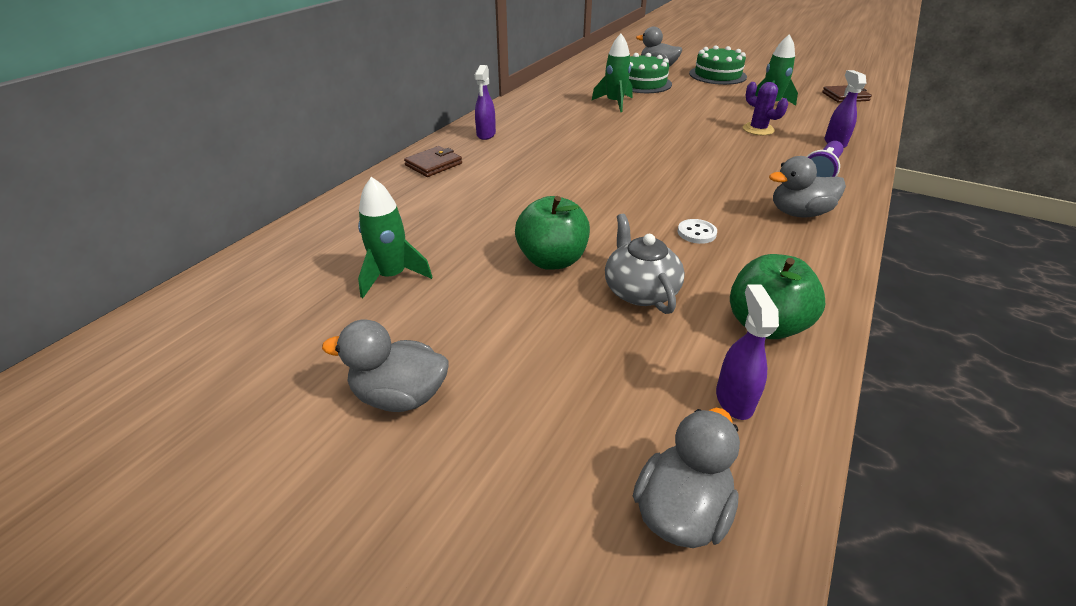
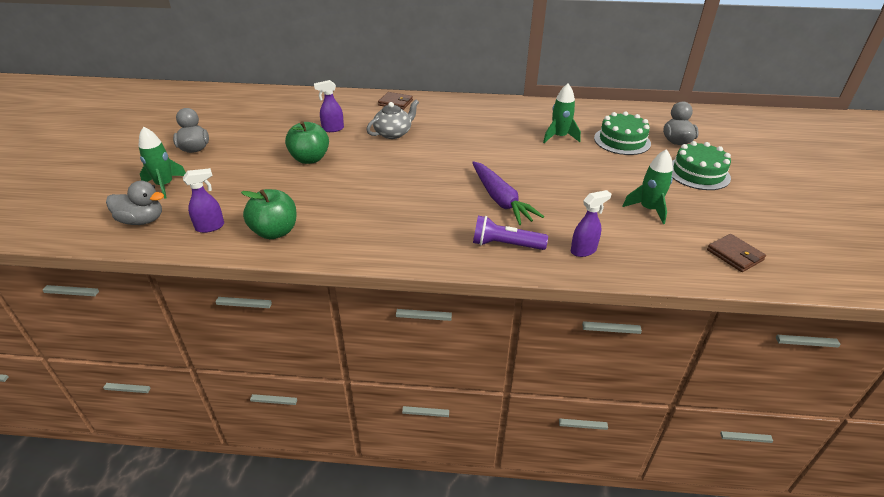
camera: 65 degrees right, 0 degrees up
(392, 276) = (275, 124): green rocket -> green rocket (165, 185)
(486, 135) = (451, 106): purple spray bottle -> purple spray bottle (332, 129)
(640, 291) = (292, 189): grey teapot -> grey teapot (393, 133)
(696, 233) = (367, 198): white button -> none
(731, 156) = (500, 200): none -> purple carrot
(758, 129) = (573, 207): purple cactus -> none
(799, 213) = (422, 237): grey duck -> none

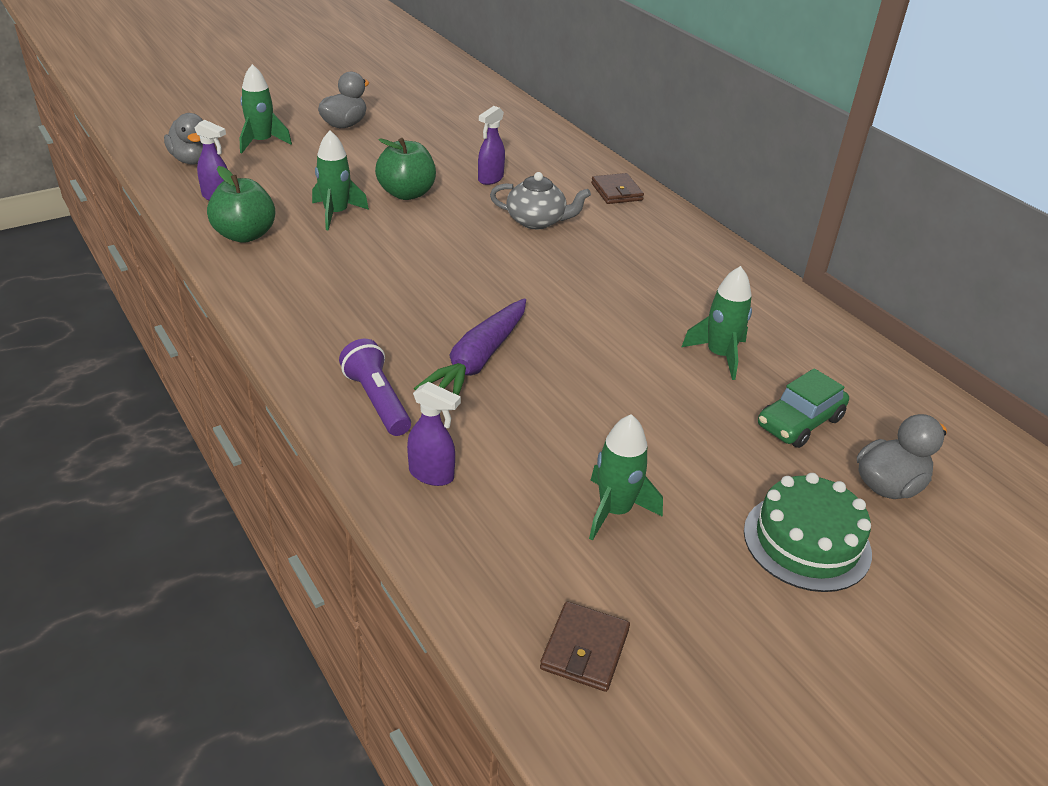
camera: 50 degrees right, 0 degrees up
(298, 190) = (336, 214): none -> green rocket
(332, 129) = (490, 179): purple spray bottle -> purple spray bottle turned 90 degrees counterclockwise
(622, 141) = (799, 422): green cake -> green car

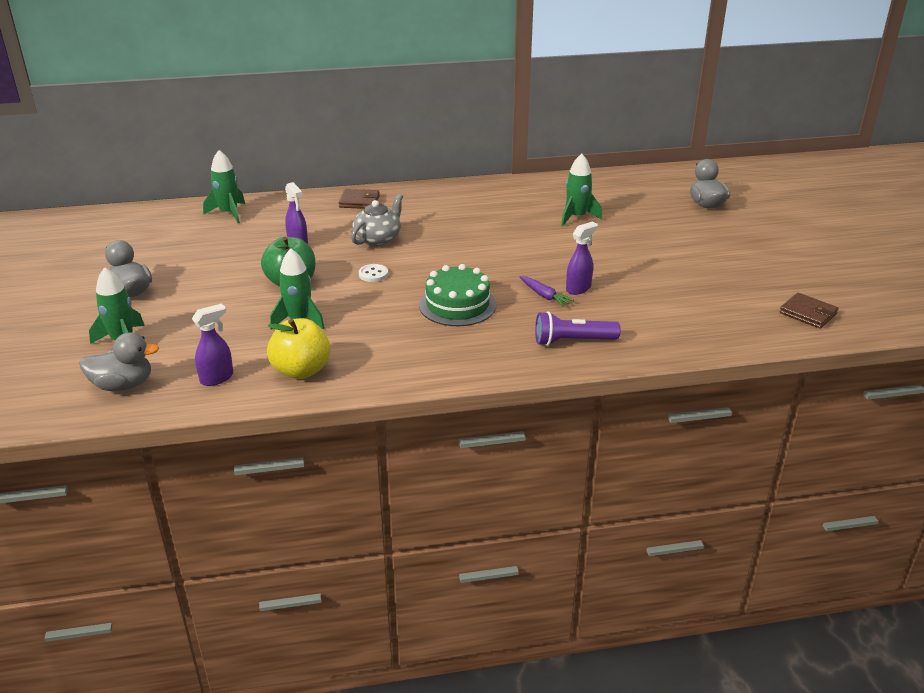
camera: 65 degrees left, 5 degrees down
(245, 235) = (301, 370): green apple -> yellow apple
(432, 475) = (657, 333): purple spray bottle -> purple spray bottle (578, 288)
(454, 234) = (373, 274): none -> white button
(478, 361) = (544, 296): purple carrot -> purple carrot, size x0.50
(615, 511) = (706, 281): green rocket -> green rocket (229, 213)
(799, 422) = (648, 212): green car -> none
(807, 542) = (742, 236): green cake -> green cake (457, 305)

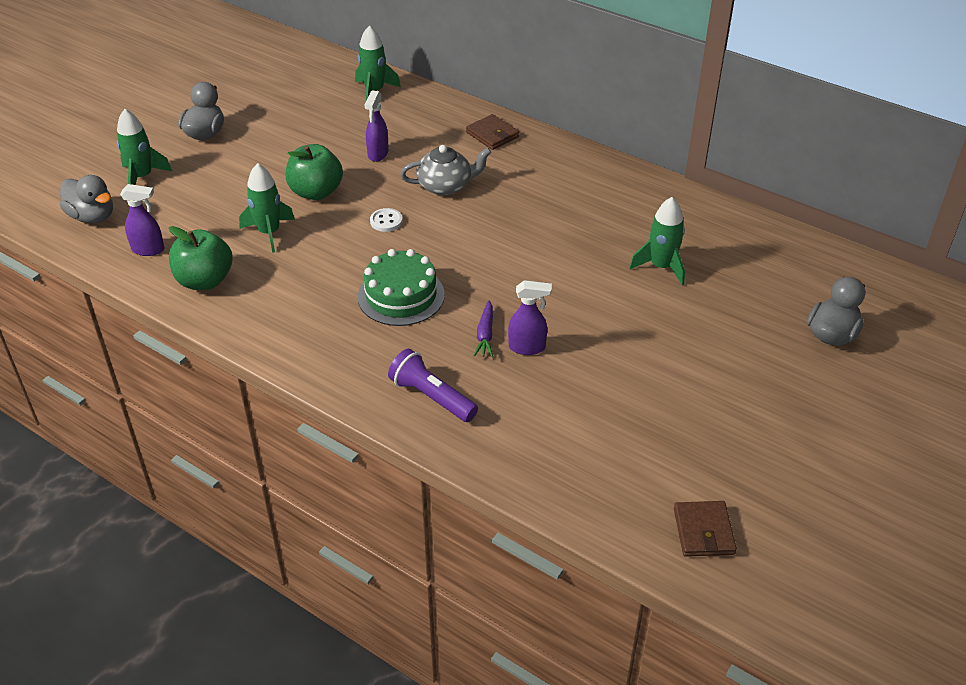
camera: 45 degrees right, 10 degrees up
(301, 370) = (205, 280): yellow apple -> green apple

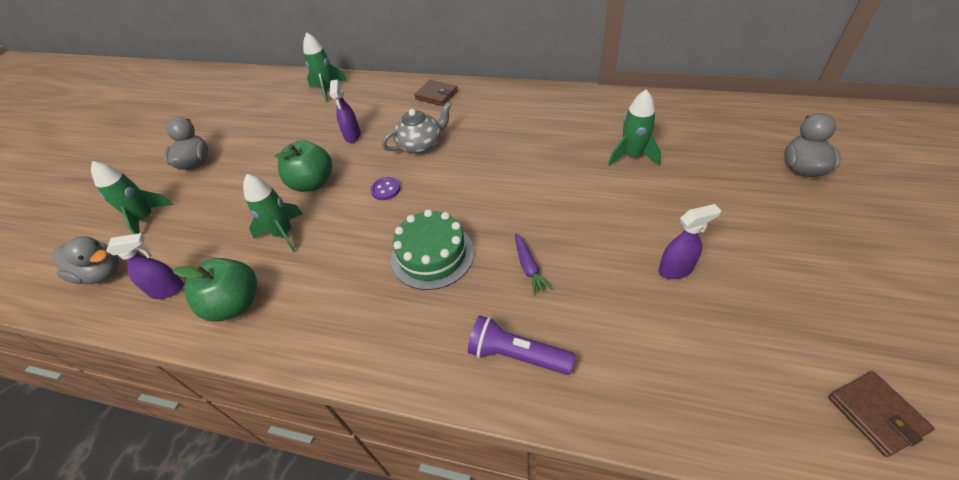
camera: 15 degrees left, 5 degrees up
(386, 221) = (385, 189): white button -> purple button
(527, 347) = (573, 267): purple spray bottle -> purple spray bottle (676, 270)

